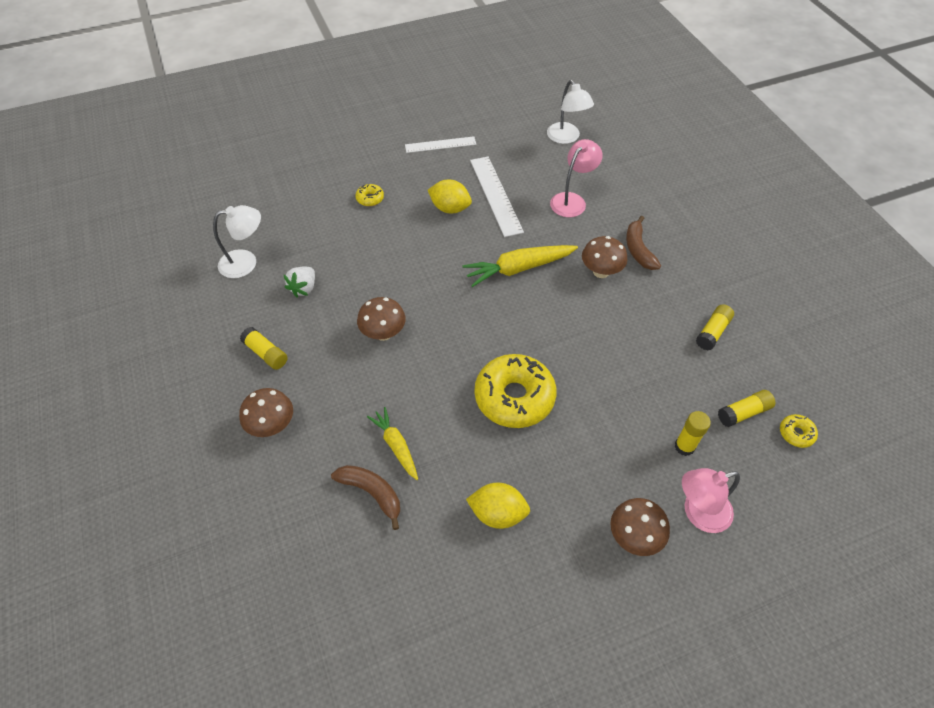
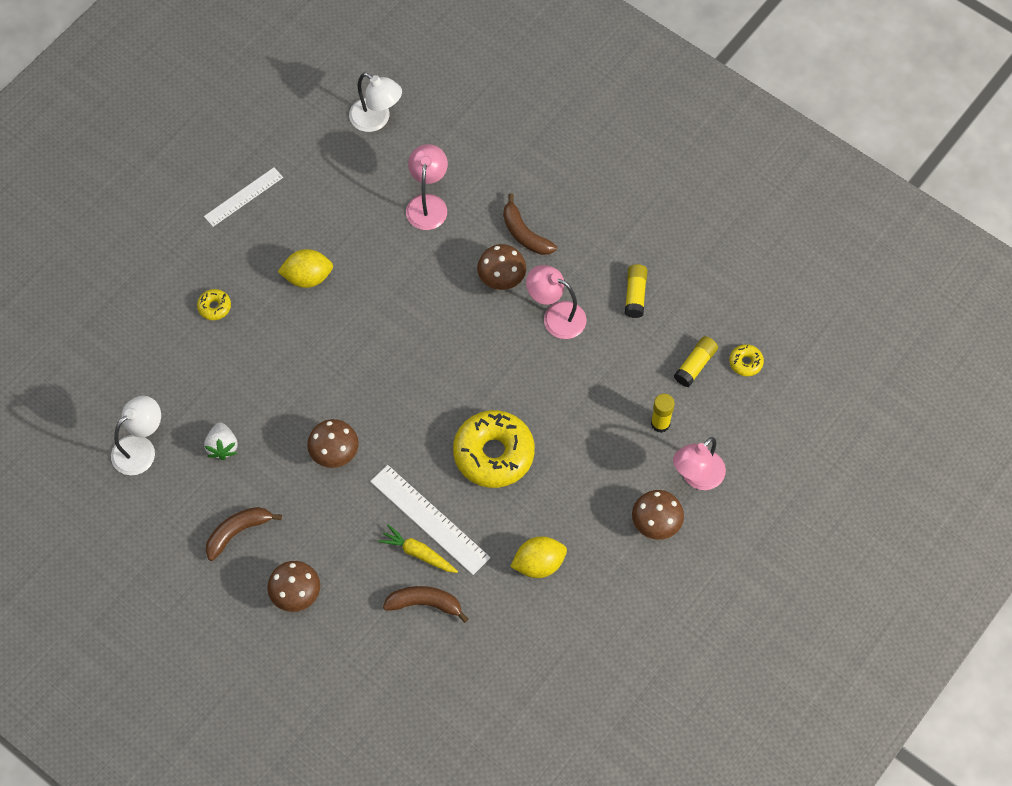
camera: 30 degrees left, 10 degrees up
(266, 353) = (237, 532): yellow glue stick -> brown banana
(496, 195) = (345, 236): white ruler -> white ruler (430, 519)
(519, 269) = (421, 315): yellow carrot -> none
(632, 317) = (556, 316): none -> pink lamp

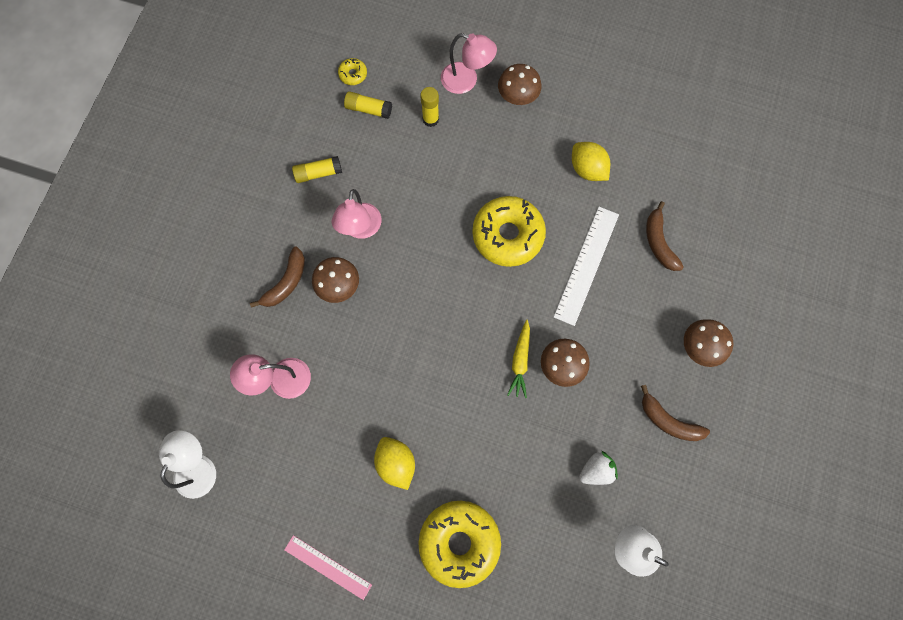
camera: 110 degrees left, 10 degrees up
(214, 307) = (459, 542): yellow donut -> yellow donut, size x2.33
(243, 197) = (328, 567): white ruler -> pink ruler
(418, 553) = (619, 263): yellow carrot -> yellow carrot (520, 361)

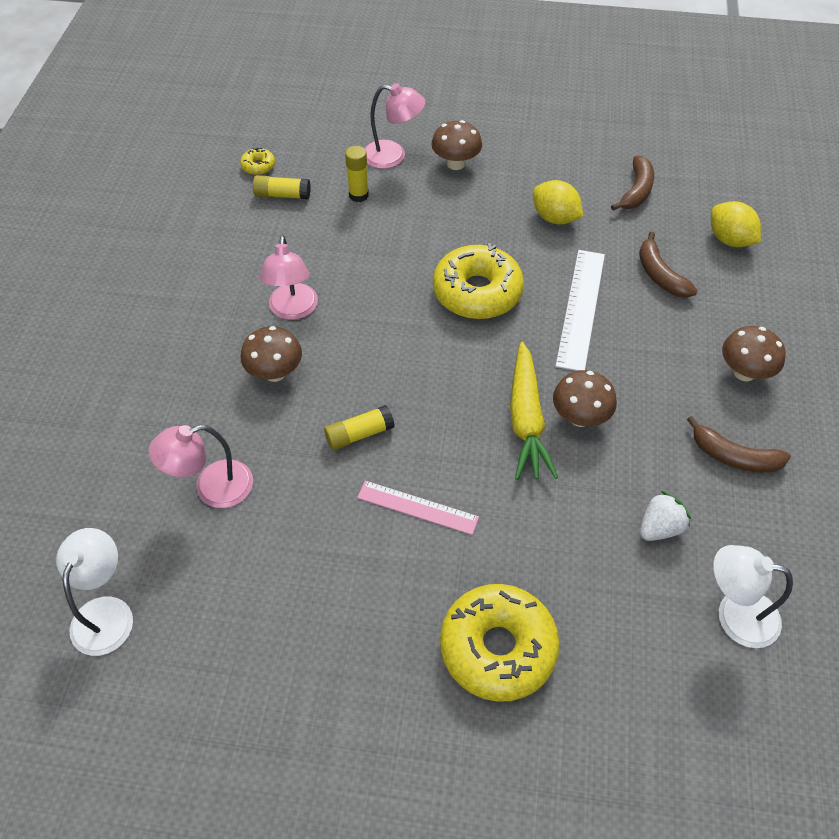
camera: 10 degrees left, 20 degrees down
(286, 282) = (205, 378): brown banana -> brown banana (636, 191)
(318, 173) = (230, 262): yellow glue stick -> yellow glue stick (359, 434)
(328, 567) = (314, 714): pink ruler -> pink ruler (417, 507)
(396, 463) = (388, 562): yellow lemon -> yellow lemon (729, 240)
(520, 361) = (526, 419): yellow carrot -> yellow carrot, size x1.60

